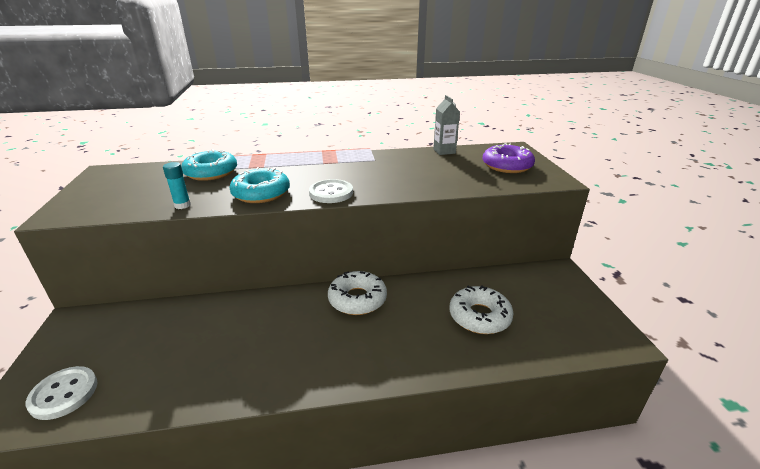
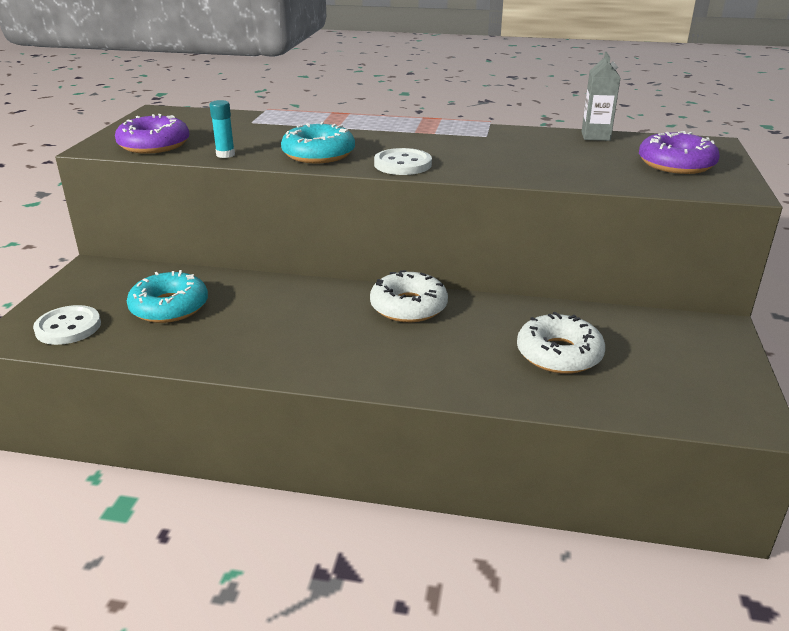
camera: 20 degrees right, 0 degrees up
(112, 205) = (154, 145): none -> purple donut
(211, 172) = (273, 126): turquoise donut -> turquoise donut (169, 307)

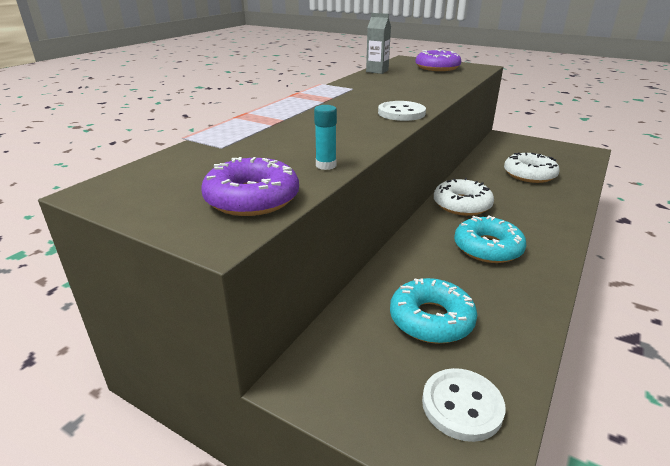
camera: 70 degrees left, 0 degrees up
(318, 154) = (356, 132): turquoise donut -> turquoise donut (487, 248)

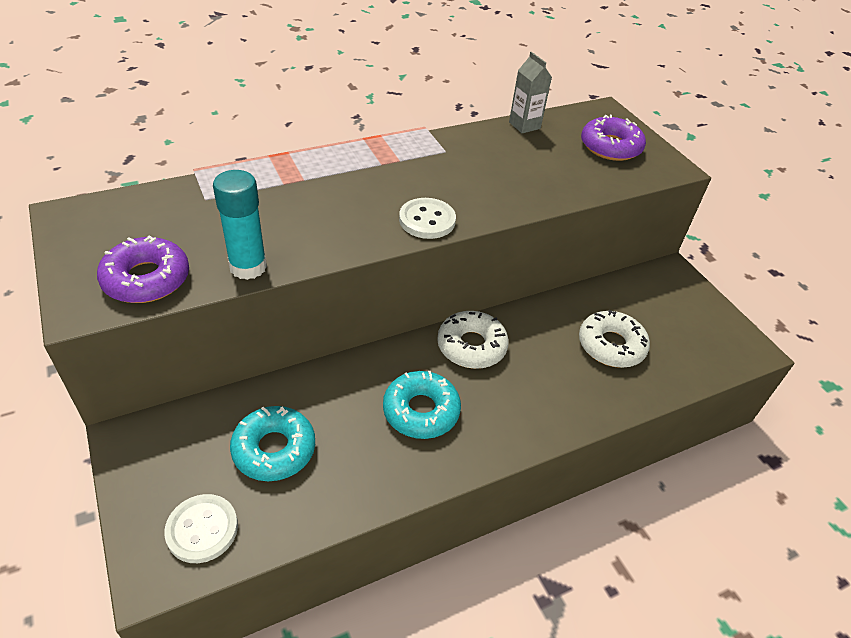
camera: 30 degrees right, 15 degrees up
(326, 165) = (248, 267): turquoise glue stick -> turquoise glue stick, size x1.76

